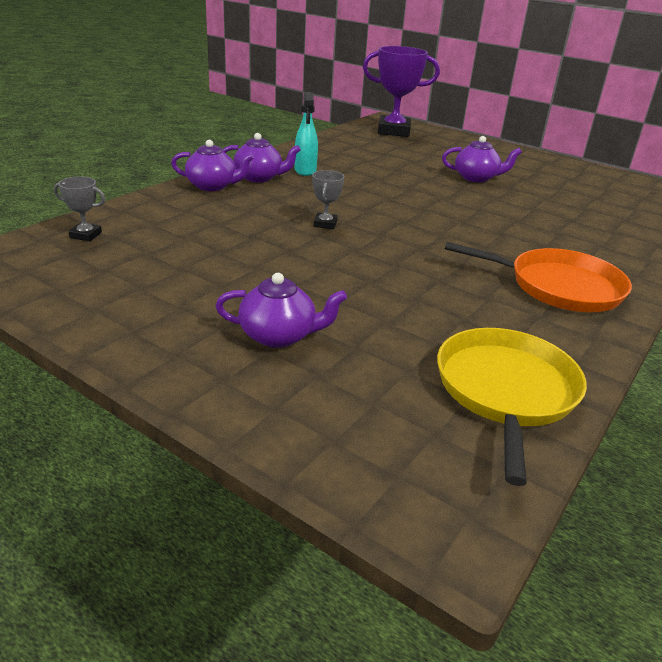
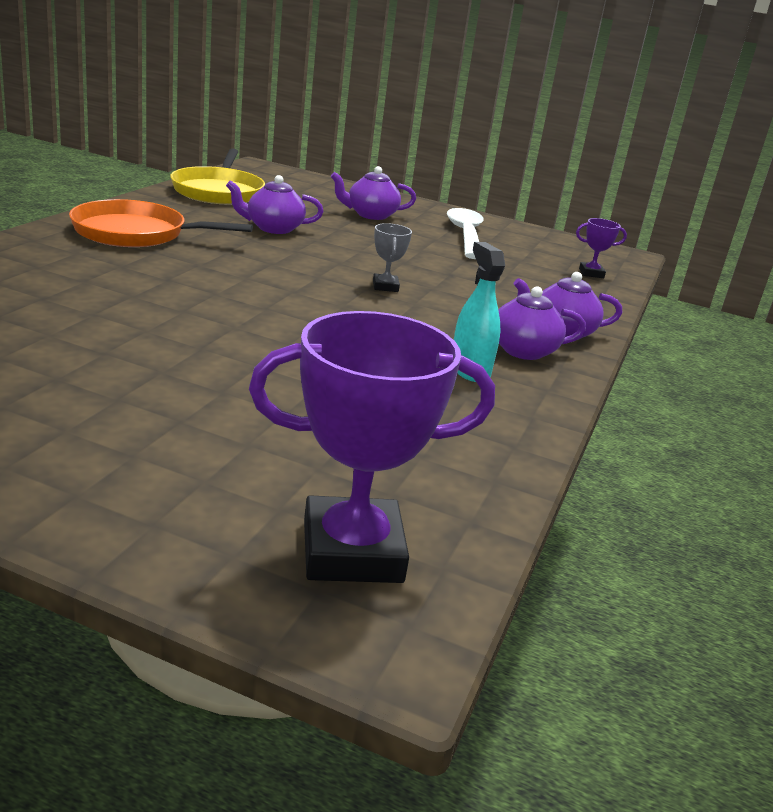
camera: 165 degrees right, 5 degrees down
(86, 235) = (591, 273): grey trophy -> purple trophy
(170, 294) = (465, 235): none -> white spoon
(476, 178) = (161, 373): purple teapot -> purple teapot (273, 228)

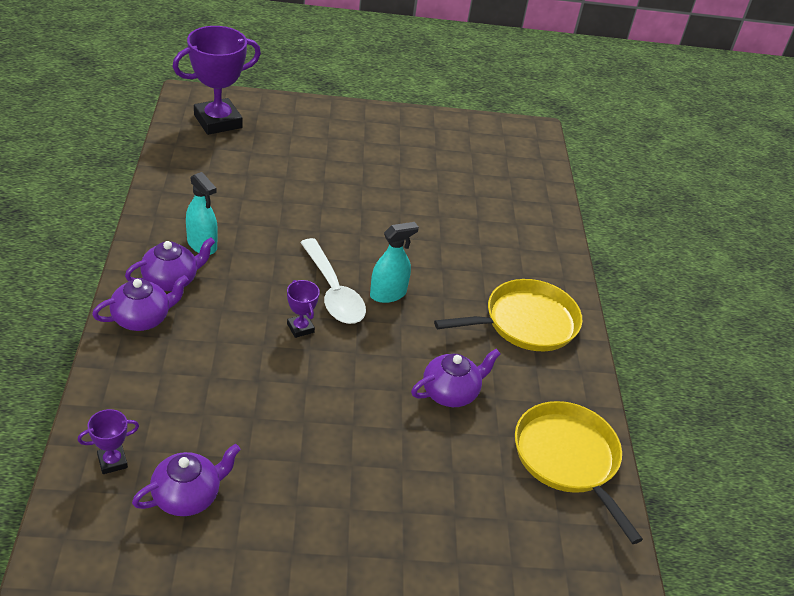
camera: 155 degrees right, 15 degrees up
(136, 233) = (525, 322): orange pan -> yellow pan
(261, 280) = (388, 294): none -> turquoise spray bottle
(370, 215) = (396, 492): purple teapot -> purple teapot (188, 496)
(385, 286) = (300, 328): grey trophy -> purple trophy
(465, 235) = (273, 495): white spoon -> white spoon (333, 291)

